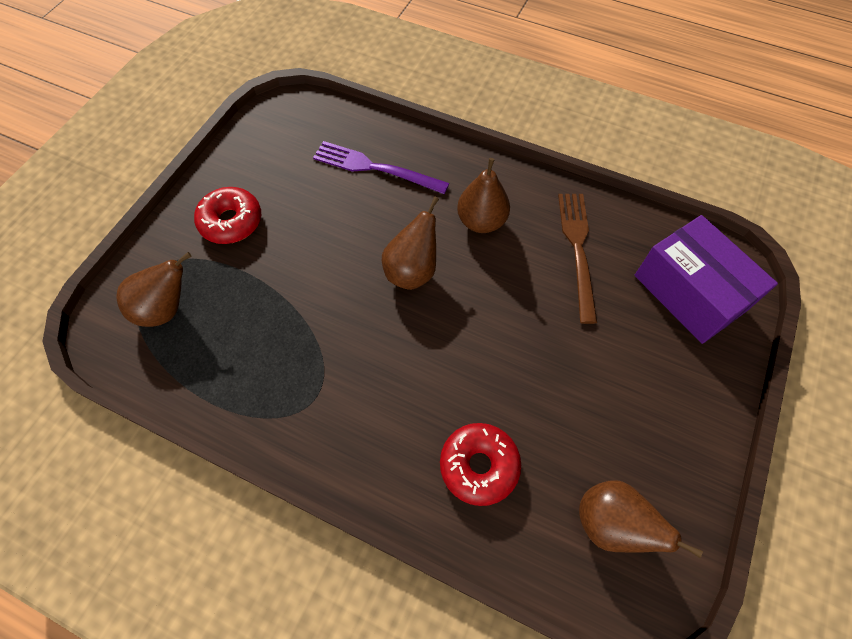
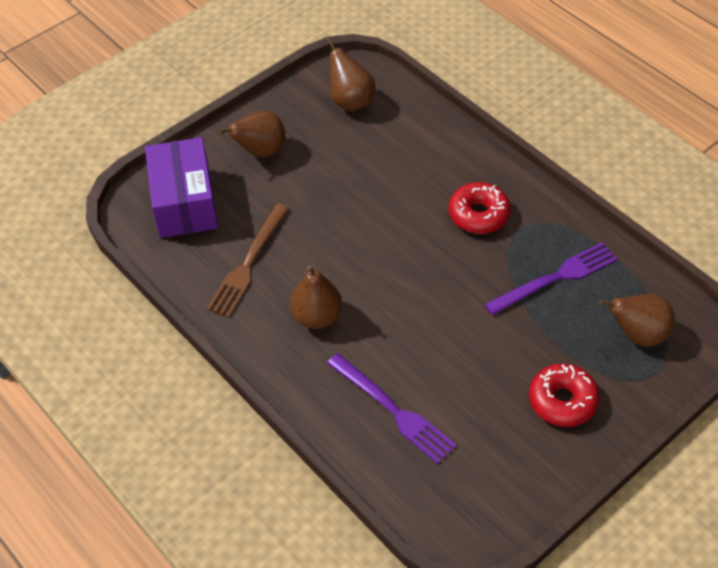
camera: 155 degrees left, 10 degrees down
(262, 344) = (555, 278): none -> purple fork
(412, 271) = (403, 294): brown pear -> brown pear (260, 151)
(479, 466) = (419, 152): red donut -> red donut (478, 214)

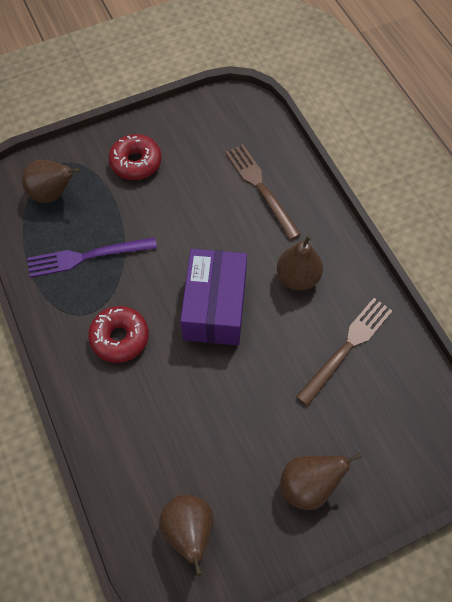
camera: 165 degrees left, 10 degrees up
(184, 202) = (399, 439): purple box -> purple box (215, 307)
(393, 410) = (260, 188): purple fork -> brown fork

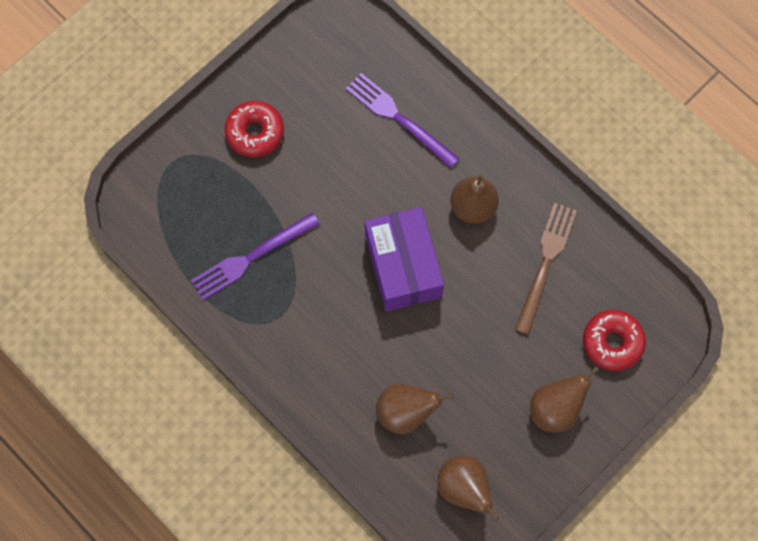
camera: 20 degrees left, 10 degrees up
(52, 194) = (182, 199): brown pear -> brown pear (405, 412)
(119, 338) = (322, 331): red donut -> red donut (612, 342)
(260, 188) = (399, 118): brown fork -> purple fork

